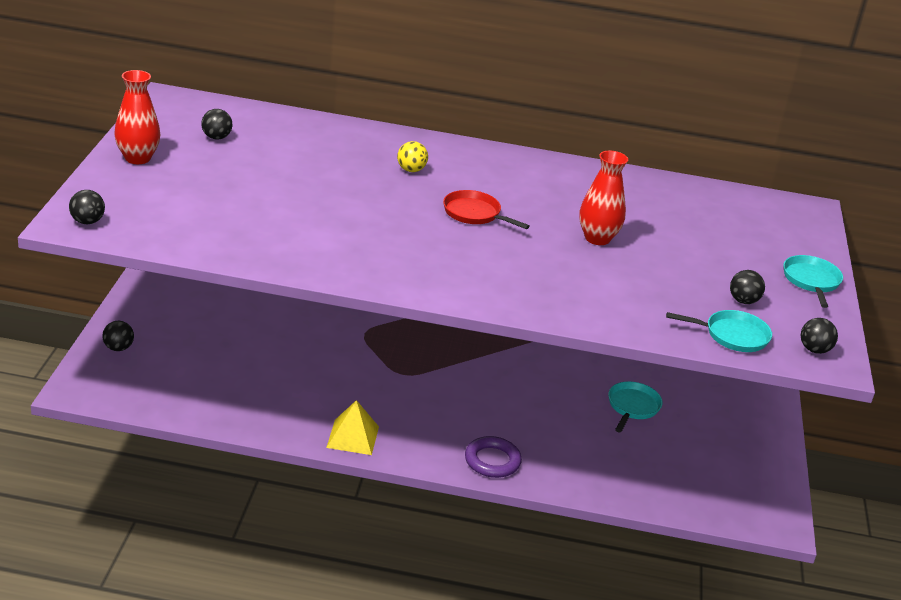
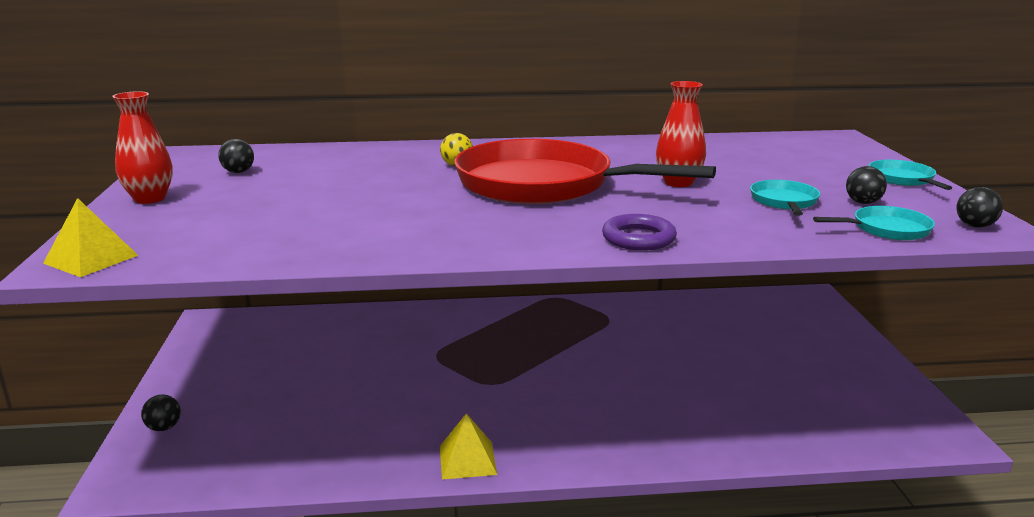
camera: 10 degrees left, 10 degrees down
(87, 222) = (91, 259): black ball -> yellow pyramid
(474, 214) = (543, 184): red pan -> red pan, size x2.44
(492, 461) = (631, 448): purple ring -> purple ring (638, 238)
(632, 407) = (733, 363): turquoise pan -> turquoise pan (784, 202)

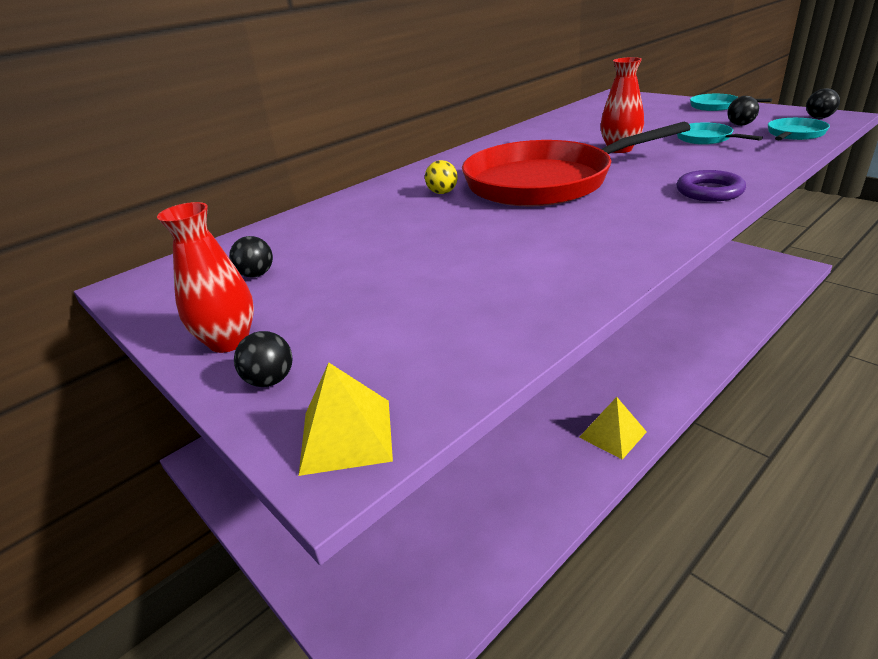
camera: 35 degrees left, 10 degrees up
(164, 427) = (337, 578): black ball -> black ball (270, 380)

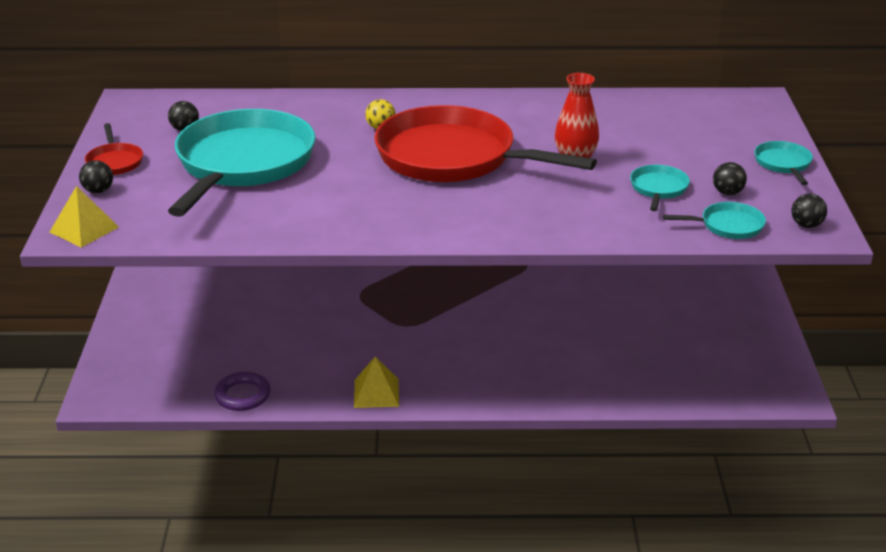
camera: 40 degrees right, 0 degrees up
(229, 341) = (114, 162): red vase -> red pan
(387, 268) = (243, 164): none -> turquoise pan
(709, 191) = (516, 227): purple ring -> purple ring (242, 395)

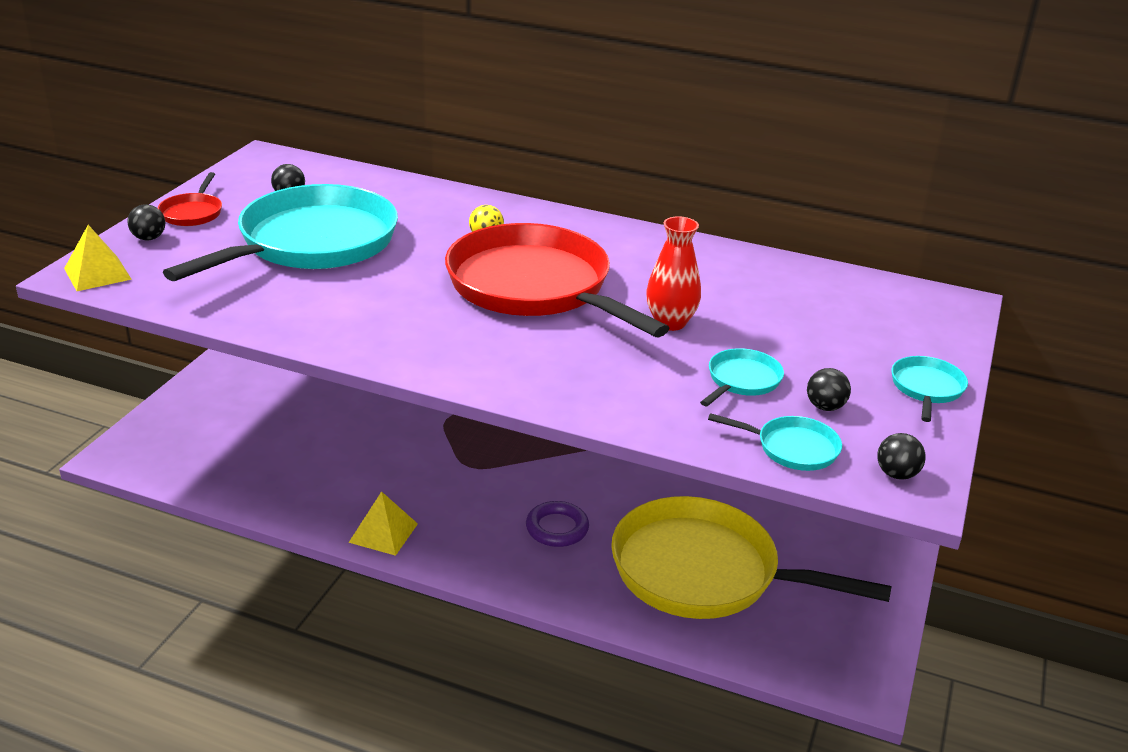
camera: 20 degrees right, 0 degrees up
(242, 395) = (249, 494): purple ring -> purple ring (557, 528)
(637, 352) = (704, 572): none -> yellow pan

